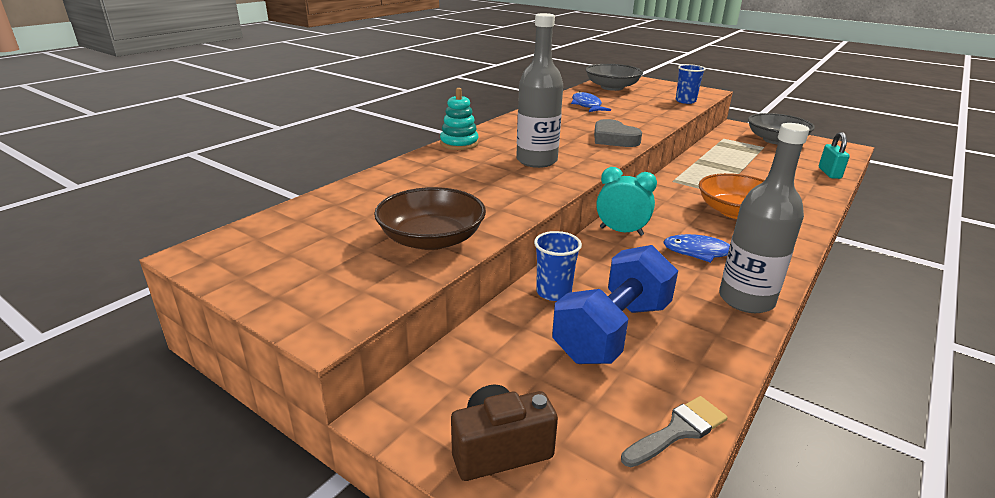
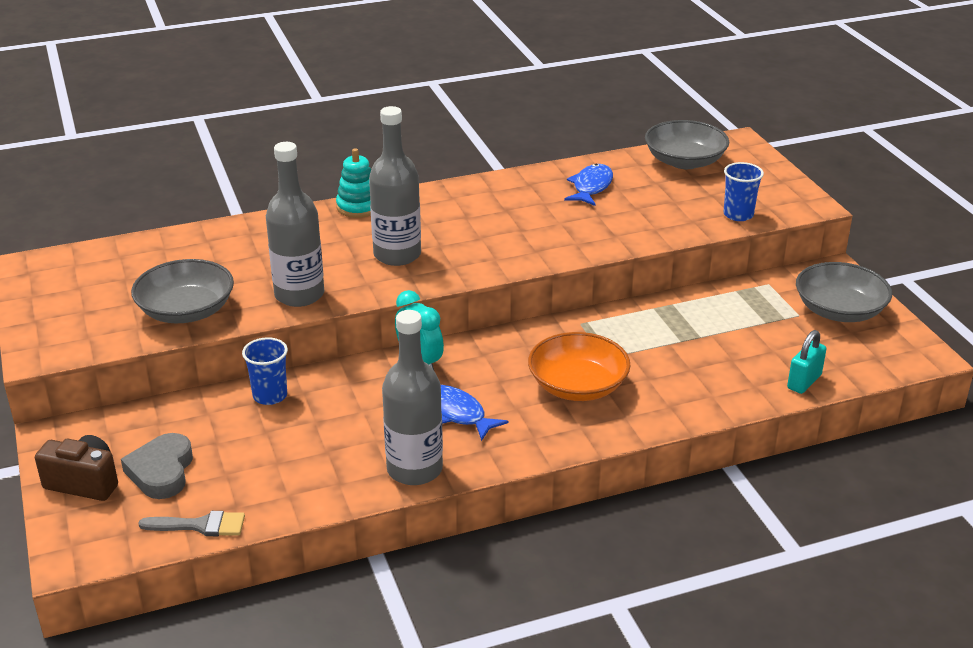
camera: 35 degrees right, 5 degrees up
(431, 239) = (186, 311): brown bowl -> grey bowl
(510, 201) = (299, 295): none -> grey bottle
(612, 331) = (264, 445): blue dumbbell -> none
(614, 139) = (528, 250): grey heart -> grey heart (161, 471)

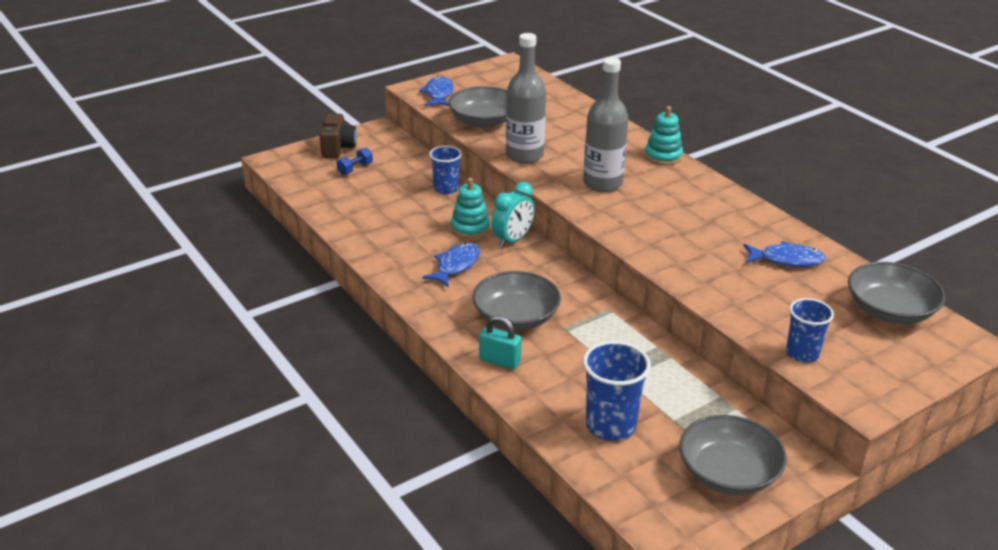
camera: 75 degrees right, 0 degrees up
(75, 336) = (438, 94): none -> blue fish
(161, 471) = (355, 169): grey heart -> blue dumbbell
(200, 525) = (308, 192): grey brush -> none
(377, 390) = (470, 228): none -> turquoise stacking toy
(414, 469) = (385, 258): grey bottle -> none
(577, 386) = (516, 317): orange bowl -> grey bowl
(769, 359) = (610, 425): none -> blue cup
(804, 382) = (583, 451): turquoise padlock -> turquoise padlock (500, 361)

